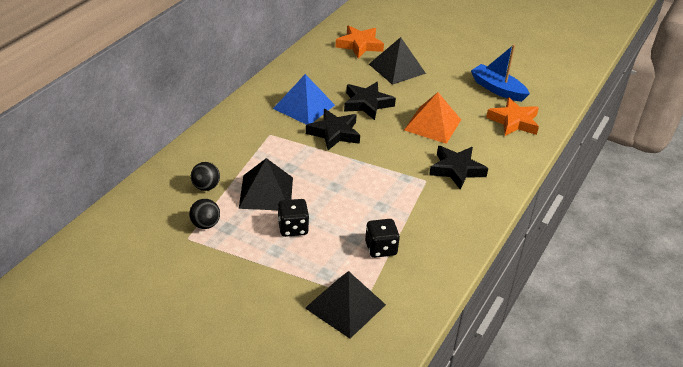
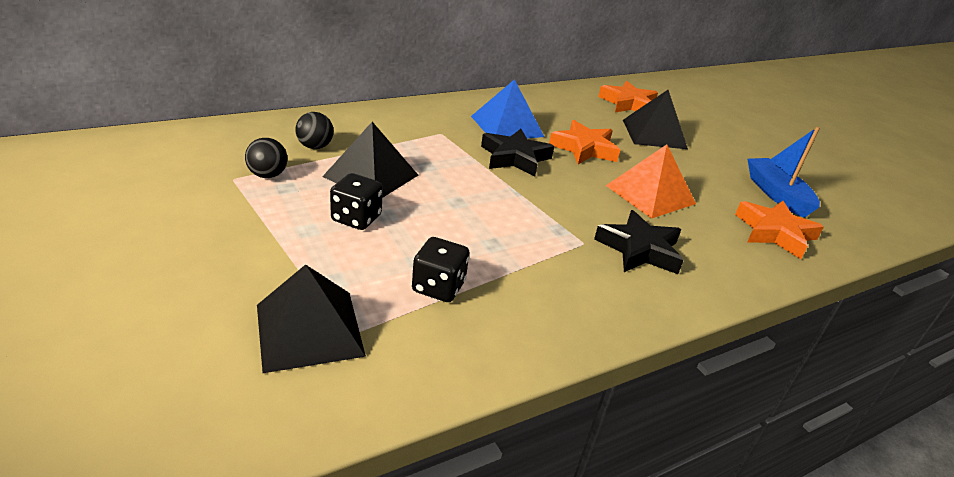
camera: 30 degrees right, 5 degrees down
(367, 104) = (584, 148): black star -> orange star

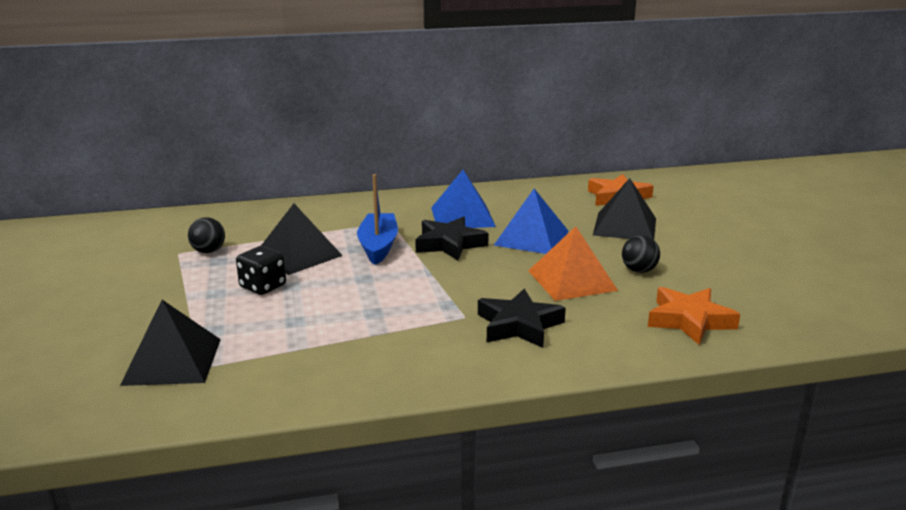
camera: 20 degrees right, 10 degrees down
(315, 147) = (263, 230): black ball -> black ball (639, 270)
(438, 287) = (299, 341): black dice -> none
(584, 148) = (531, 238): orange star -> blue pyramid
(776, 194) = (726, 286): blue boat -> blue boat (378, 246)

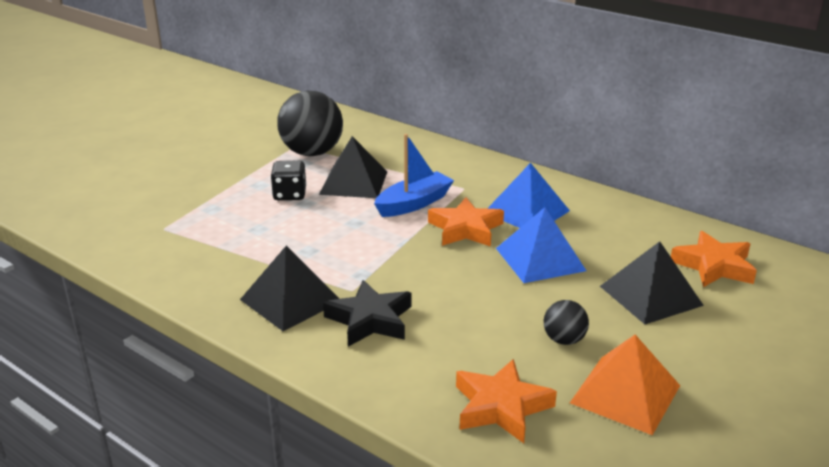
camera: 50 degrees right, 5 degrees up
(172, 361) = (159, 216): black pyramid -> black pyramid (290, 300)
(208, 251) = (312, 153): black ball -> black ball, size x2.07
(449, 244) = (465, 229): black star -> orange star
(572, 280) = (488, 312): orange pyramid -> orange pyramid (625, 394)

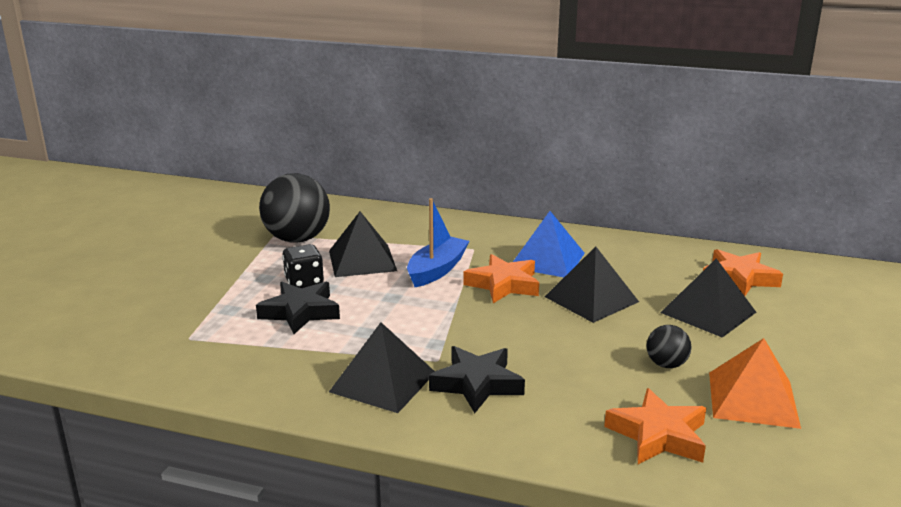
camera: 20 degrees left, 5 degrees down
(267, 222) = (300, 312): none -> black star
(540, 259) = (591, 299): blue pyramid -> black pyramid

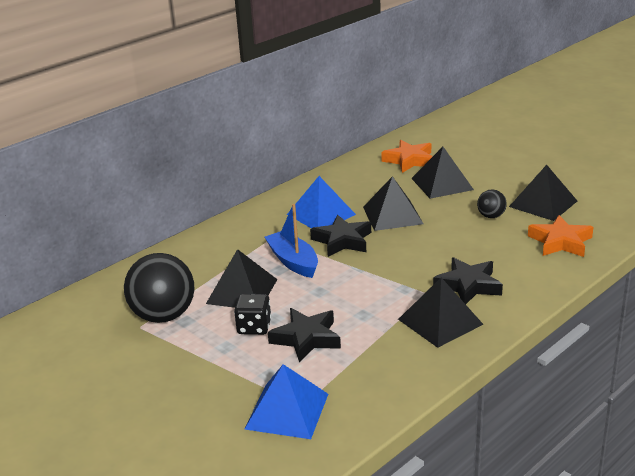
camera: 60 degrees left, 5 degrees up
(175, 333) = (287, 411): none -> blue pyramid
(503, 284) = (342, 241): orange star -> black star
(752, 399) = (543, 204): orange pyramid -> black pyramid

